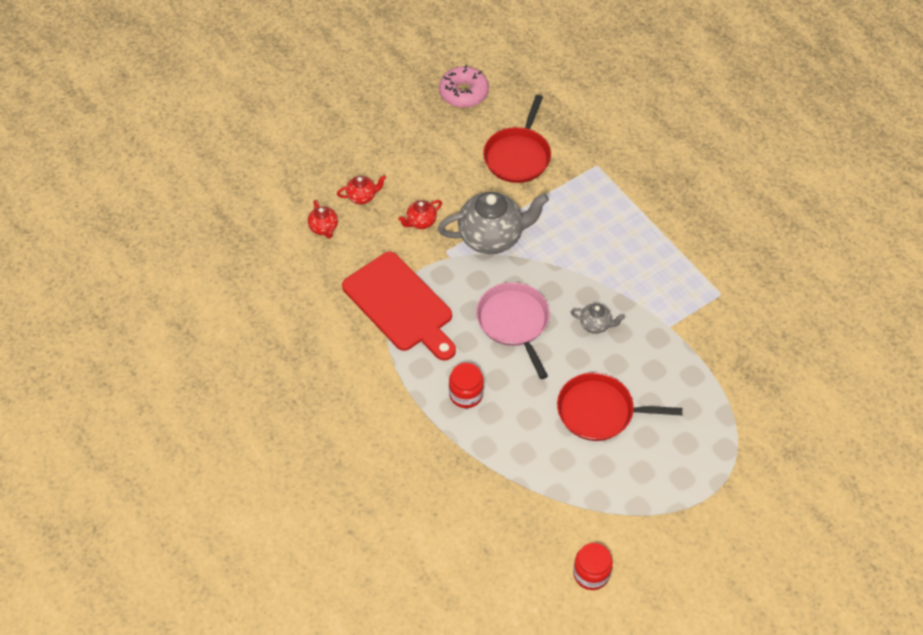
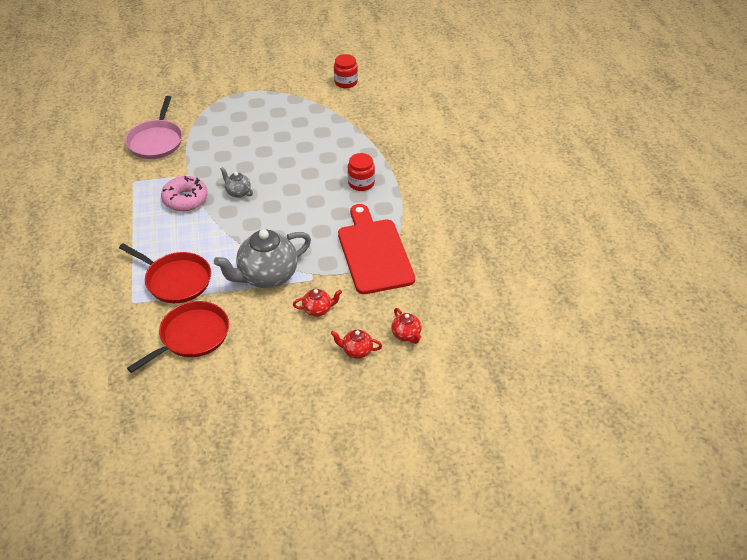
camera: 155 degrees left, 10 degrees down
(324, 228) = (406, 335): red teapot -> red teapot turned 150 degrees clockwise
(463, 93) = (192, 421): pink donut -> pink donut (185, 199)
(492, 237) = (267, 276): grey teapot -> grey teapot turned 45 degrees counterclockwise
(514, 322) = (295, 213): pink pan -> pink pan (156, 141)
(600, 411) = (278, 147): red pan -> red pan (175, 280)

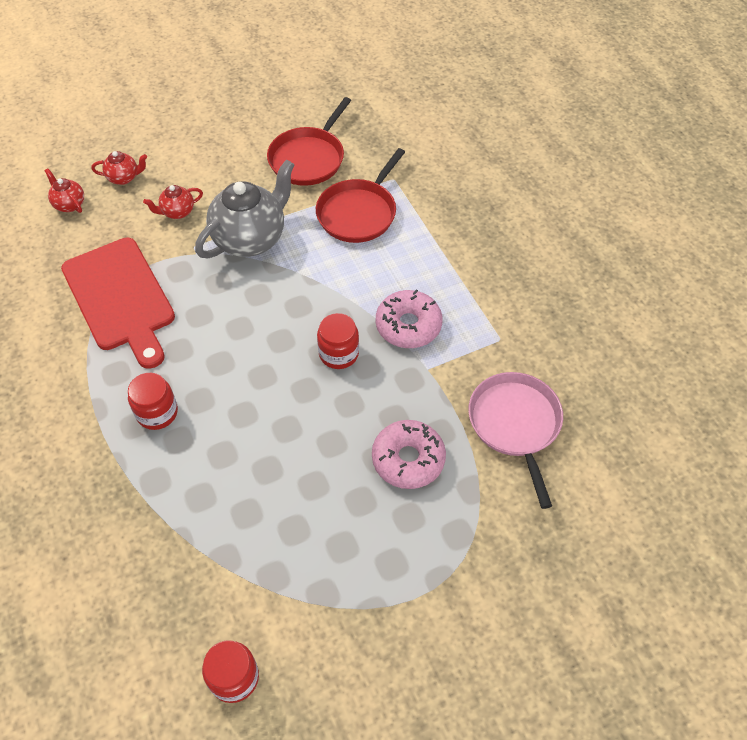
camera: 165 degrees right, 10 degrees up
(175, 280) = (359, 212): red pan -> red pan turned 75 degrees counterclockwise
(225, 137) = (408, 459): none -> pink donut
(238, 192) = (339, 353): grey teapot -> red jar

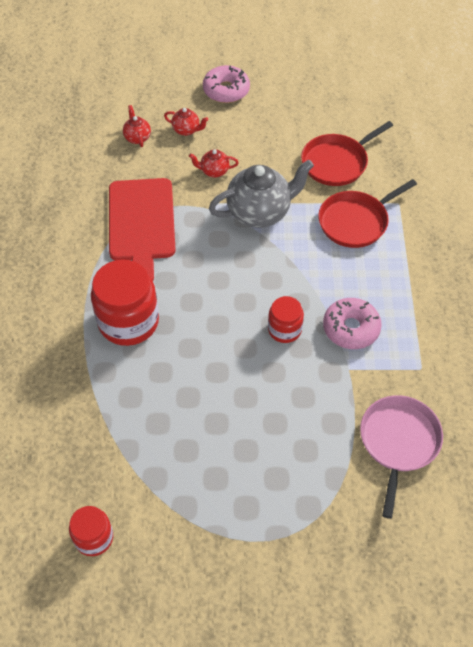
camera: 25 degrees right, 0 degrees up
(157, 412) = (128, 321): red jar -> red jar, size x1.81
(408, 459) = (298, 434): pink donut -> pink donut (226, 90)

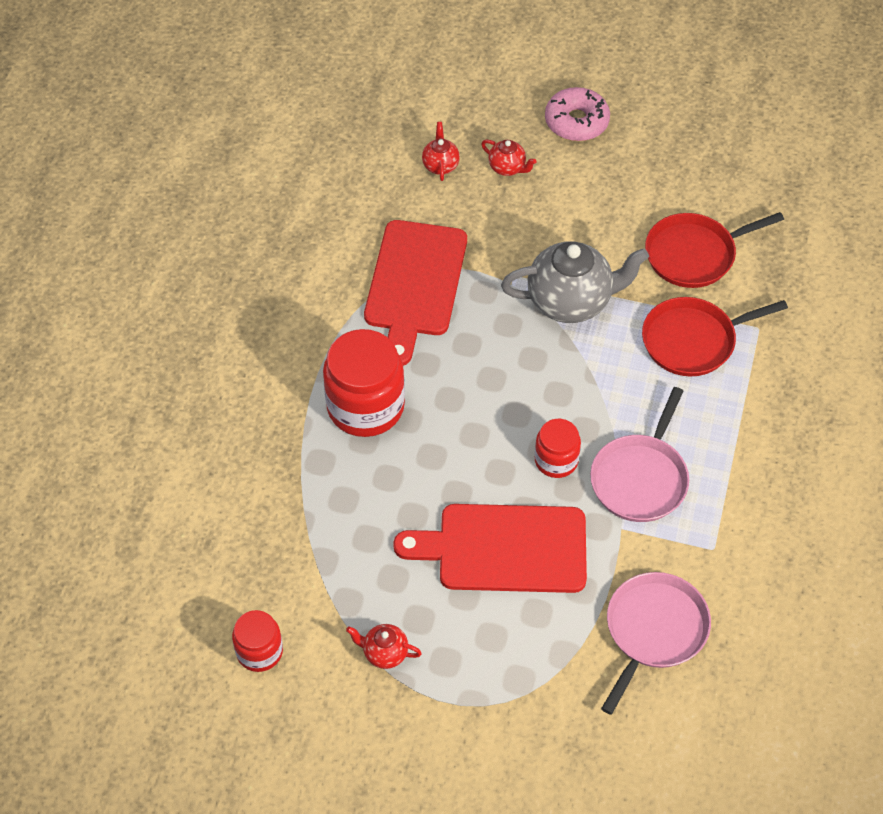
camera: 15 degrees right, 0 degrees up
(214, 171) = (527, 233): red teapot -> red teapot (384, 653)
(266, 406) = (504, 548): none -> red cutting board
(351, 328) = (640, 478): pink donut -> pink pan

